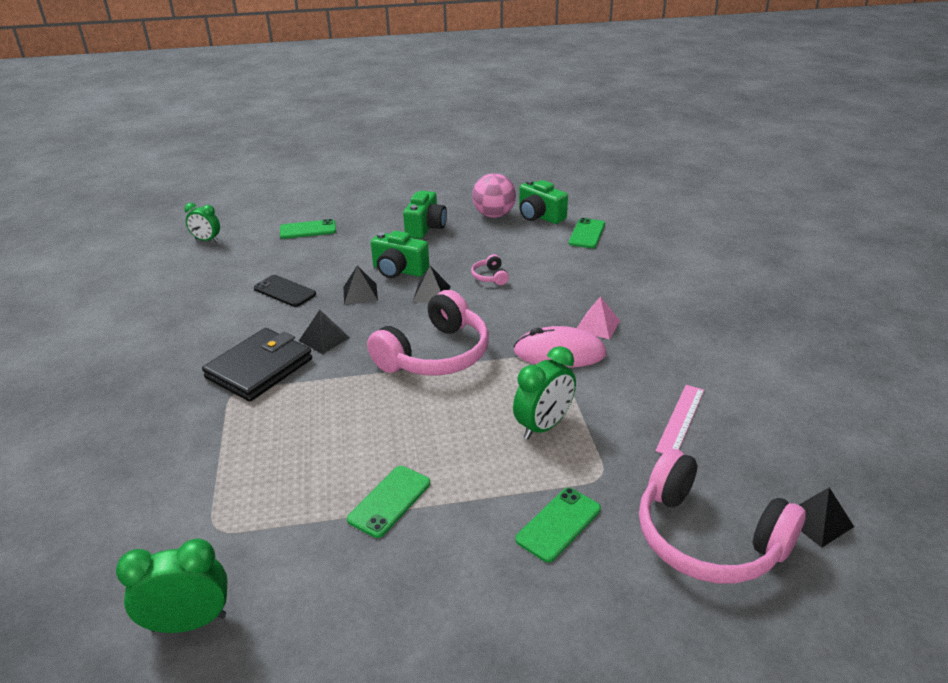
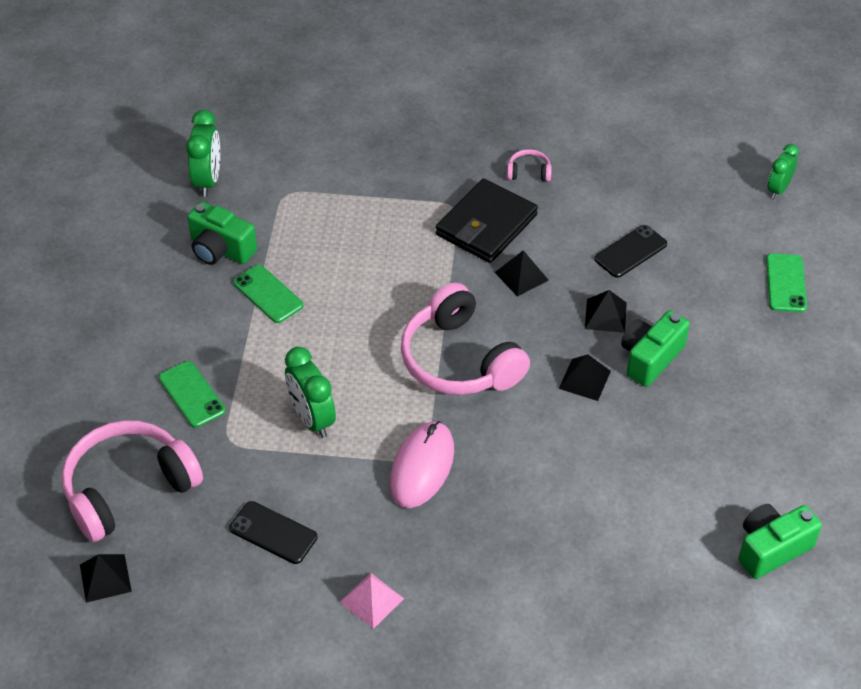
camera: 105 degrees right, 15 degrees up
(259, 368) = (486, 225): black wallet -> black wallet turned 75 degrees clockwise
(425, 228) = (763, 405): green camera -> green camera (220, 249)
(490, 277) = (608, 445): pink headphones -> pink headphones (528, 172)
(494, 215) = (787, 493): pink ball -> none
(587, 234) = (700, 591): green phone -> none
(597, 325) = (462, 521): pink pyramid -> pink pyramid (371, 600)
(680, 419) = (273, 533): pink ruler -> black phone

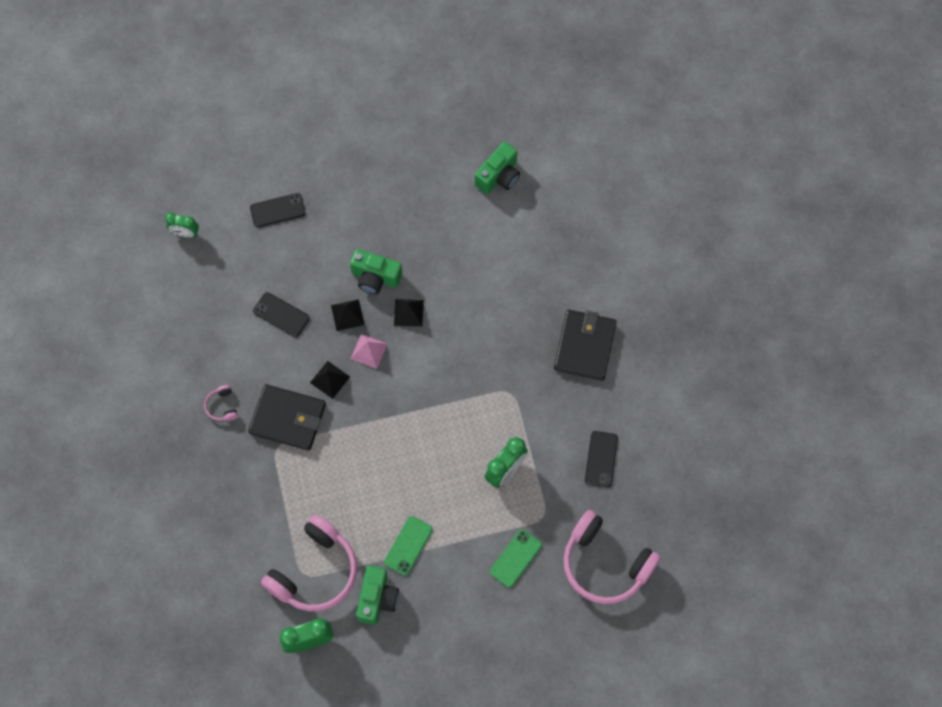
camera: 110 degrees left, 20 degrees up
(105, 578) = (673, 546): black pyramid -> none
(371, 600) = (623, 383): pink pyramid -> pink pyramid (369, 351)
(422, 467) = (517, 388): pink mouse -> none
(451, 569) = (584, 346): none -> black wallet
(459, 360) = (421, 395): pink headphones -> pink headphones (315, 571)
(771, 549) = (499, 176): green camera -> green camera turned 90 degrees counterclockwise
(786, 283) = (277, 210): green phone -> black phone

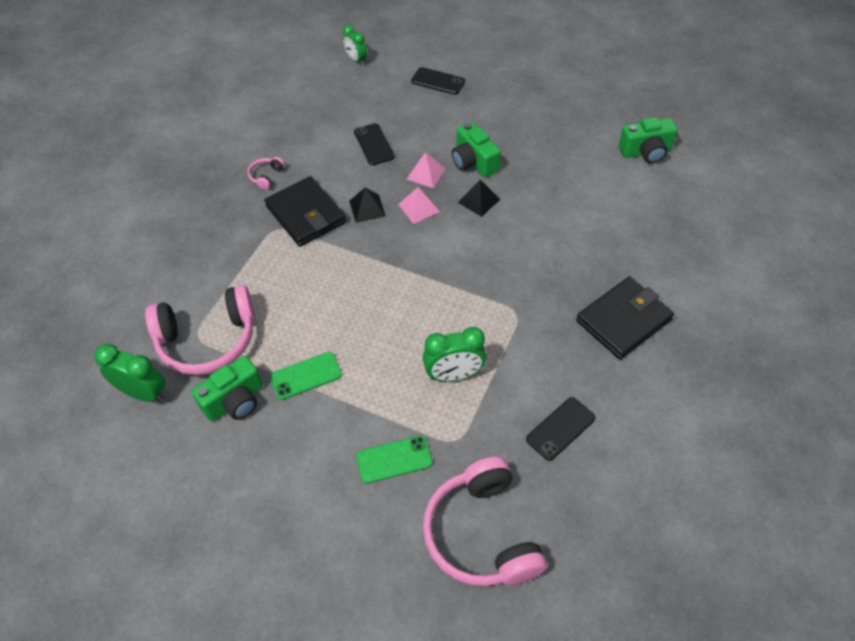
camera: 40 degrees right, 15 degrees down
(347, 315) = (426, 173): black pyramid -> pink pyramid

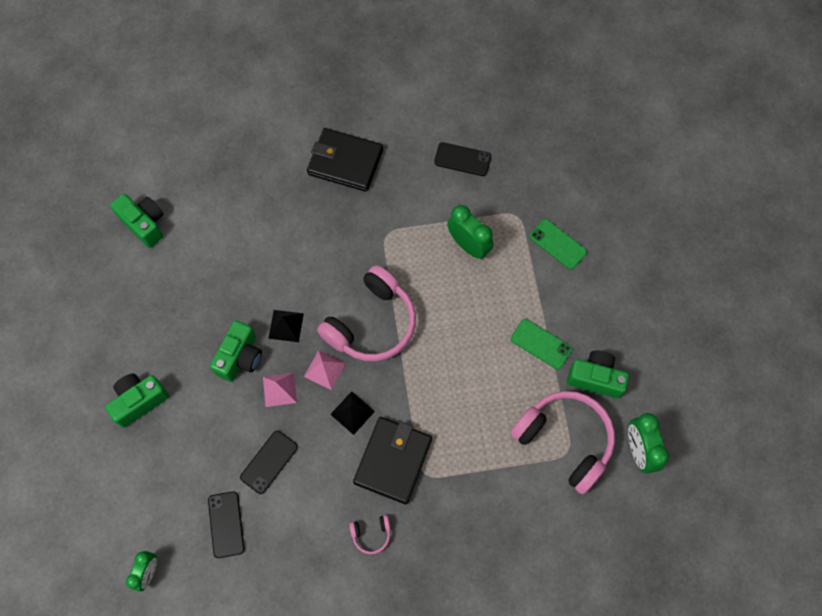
camera: 125 degrees left, 15 degrees up
(438, 81) = (139, 460): black phone -> black phone (226, 524)
(482, 534) = (565, 166): pink headphones -> pink headphones (372, 323)
(484, 96) = (139, 401): none -> green camera

